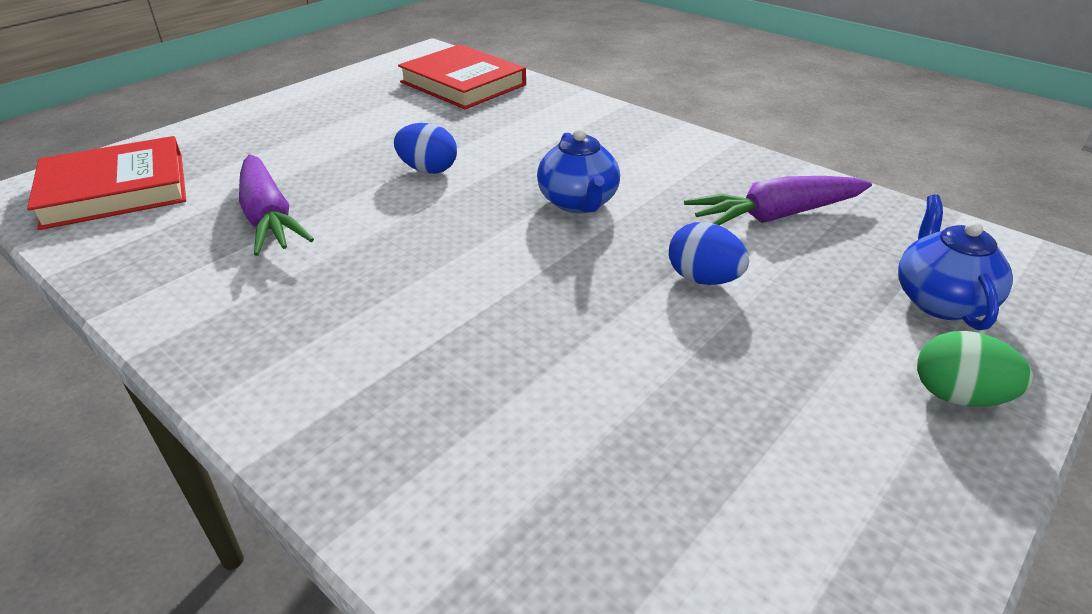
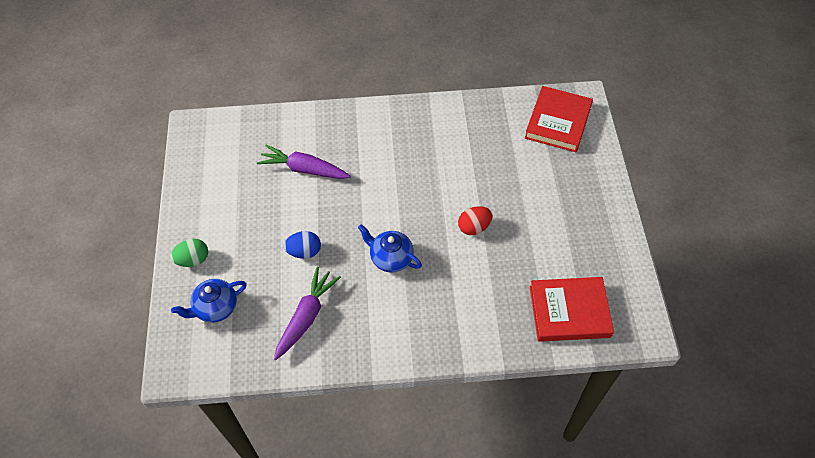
camera: 135 degrees right, 20 degrees up
(269, 218) = (484, 156): purple carrot -> purple carrot (304, 169)
(428, 170) = (474, 227): blue egg -> red egg
(939, 300) = (215, 308): blue teapot -> blue teapot turned 105 degrees clockwise

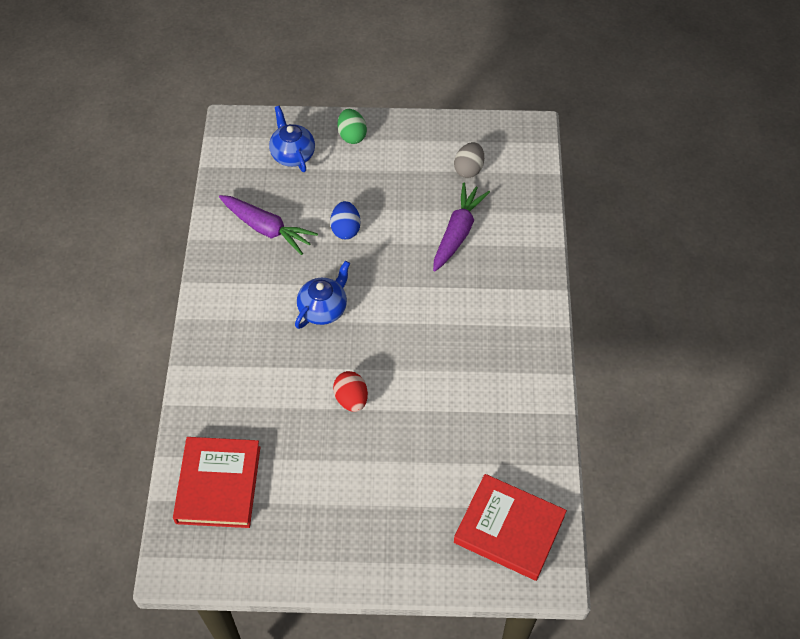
camera: 95 degrees right, 0 degrees up
(235, 166) = (468, 169): none -> grey egg

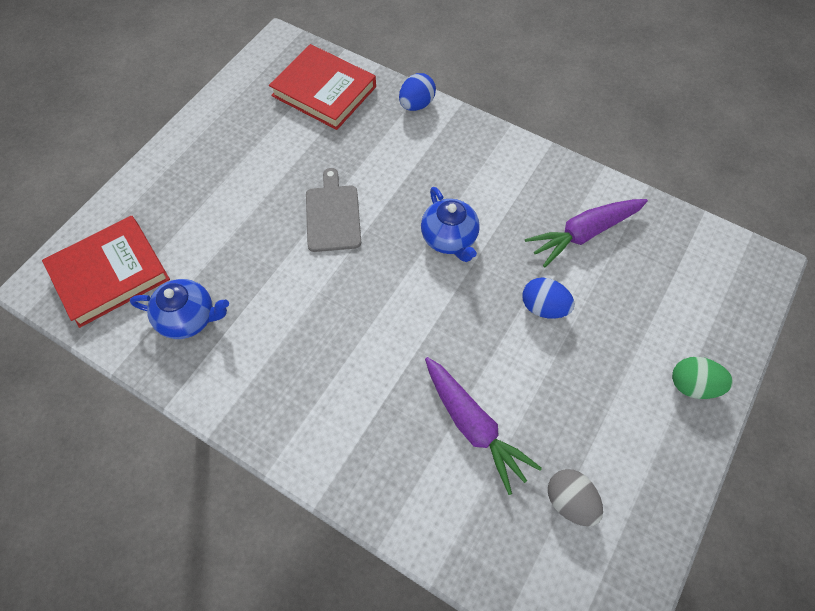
camera: 120 degrees right, 5 degrees up
(194, 399) = (416, 104): none -> blue egg
(292, 154) = (686, 305): blue teapot -> blue teapot (189, 318)
(351, 399) = (332, 215): red egg -> grey cutting board

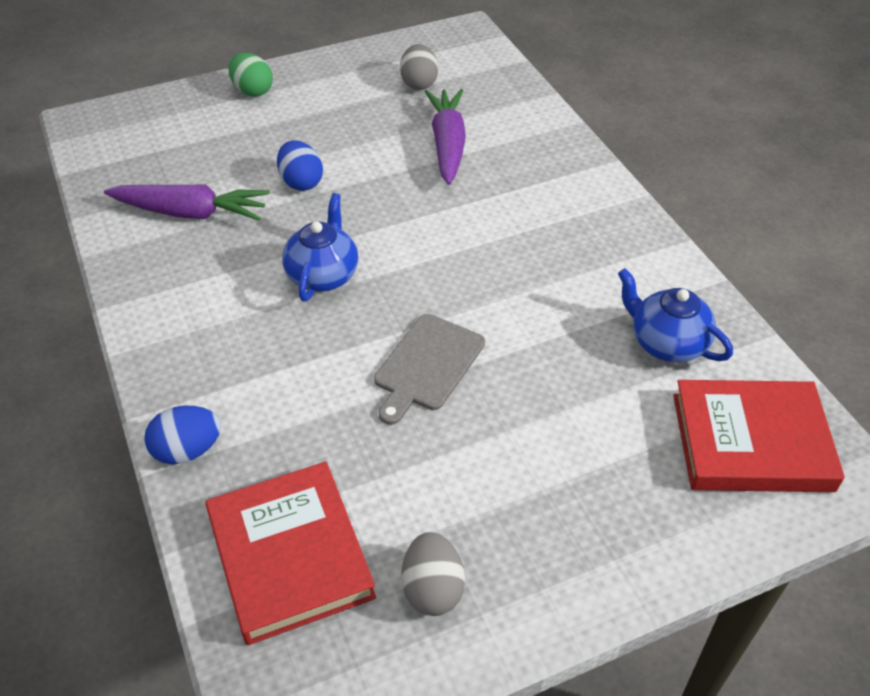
camera: 145 degrees left, 15 degrees down
(248, 112) = (432, 589): none -> grey egg

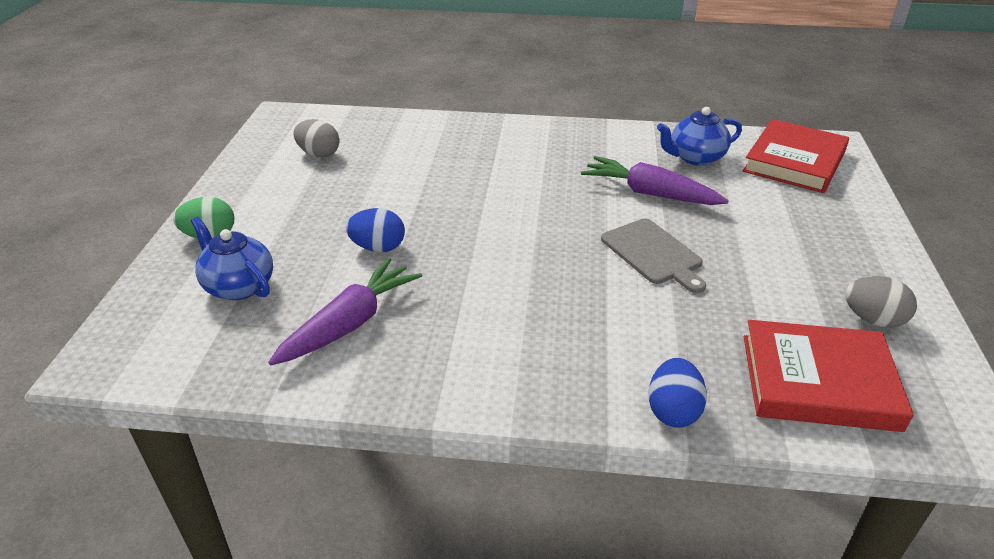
camera: 60 degrees left, 10 degrees down
(323, 275) = (510, 271): blue teapot -> blue teapot (238, 286)
(447, 144) = (411, 166): purple carrot -> purple carrot (649, 193)

